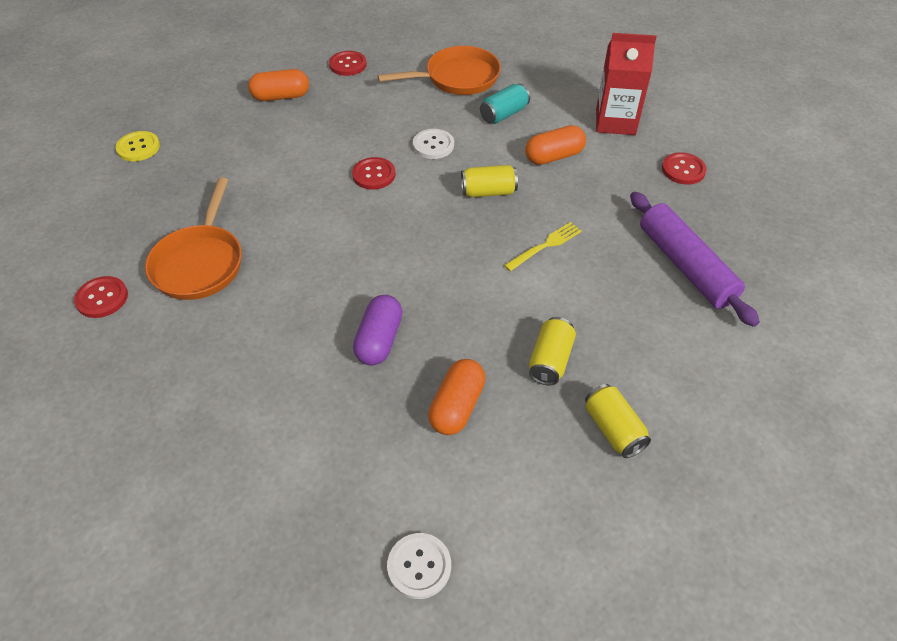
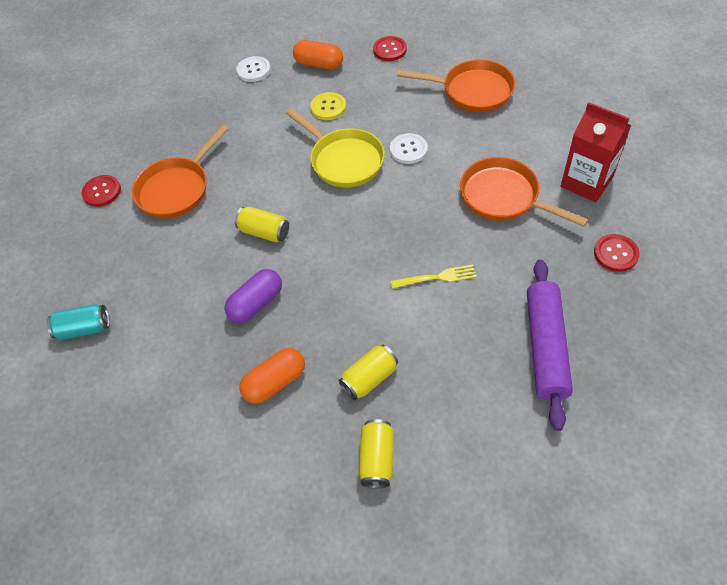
camera: 35 degrees right, 5 degrees up
(138, 147) = (193, 77): yellow button -> yellow button (328, 107)
(374, 175) = (344, 160): red button -> yellow pan
(419, 566) = (171, 487): white button -> white button (253, 70)
(488, 192) = (424, 210): yellow can -> yellow can (264, 232)
(504, 114) = (488, 140): turquoise can -> turquoise can (84, 329)
(554, 156) = (504, 197): orange capsule -> orange pan

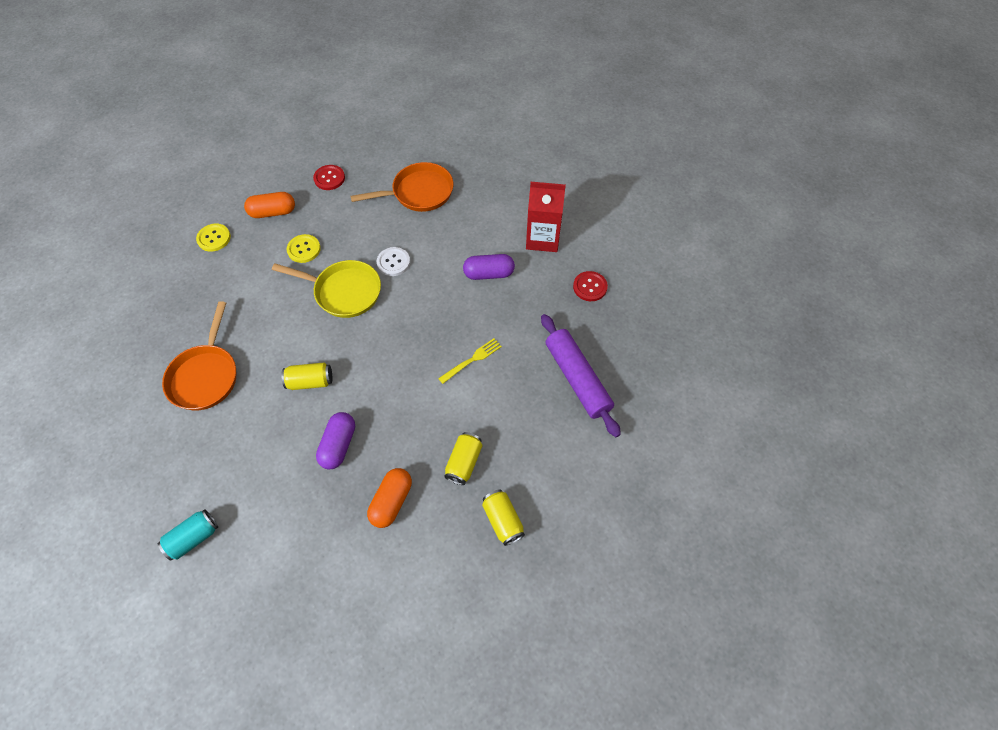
camera: 35 degrees left, 5 degrees up
(102, 192) = (131, 408): red button -> none
(253, 70) = (214, 238): white button -> yellow button
(504, 197) = (489, 274): orange pan -> purple capsule

